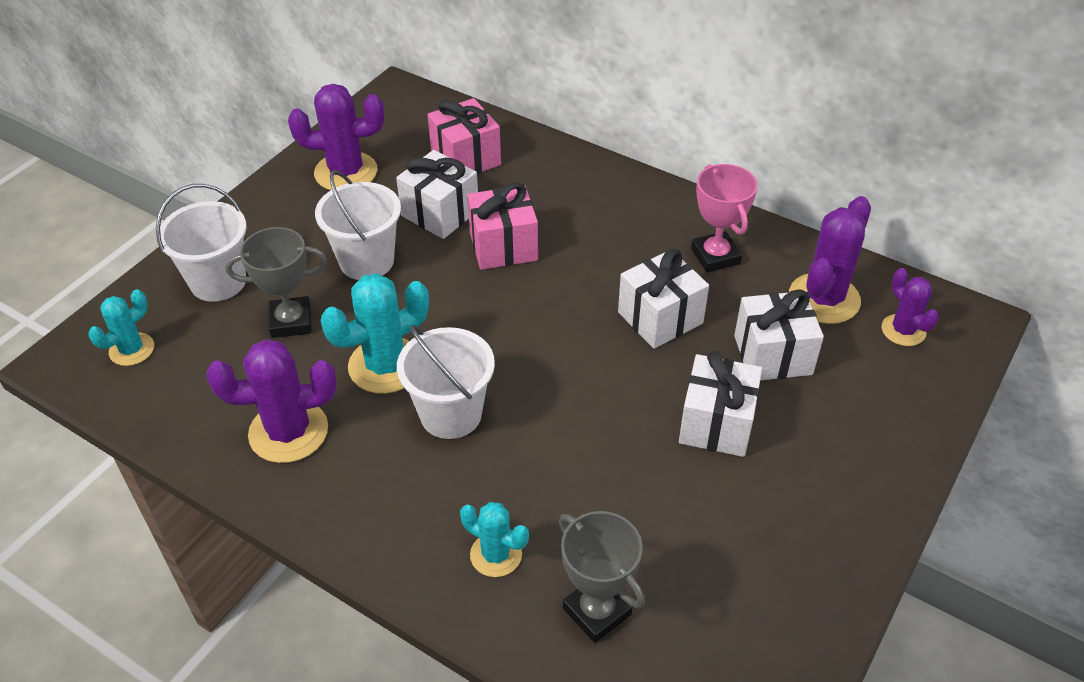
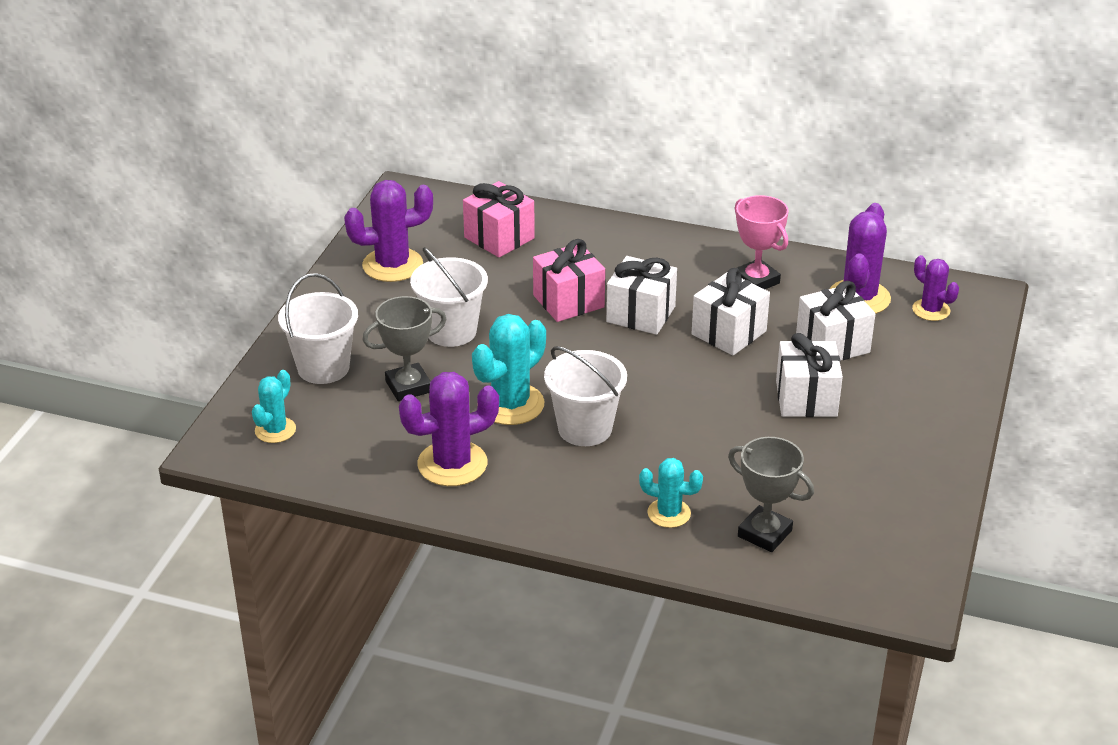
camera: 15 degrees left, 10 degrees down
(440, 213) = (498, 284): white gift -> white gift (640, 314)

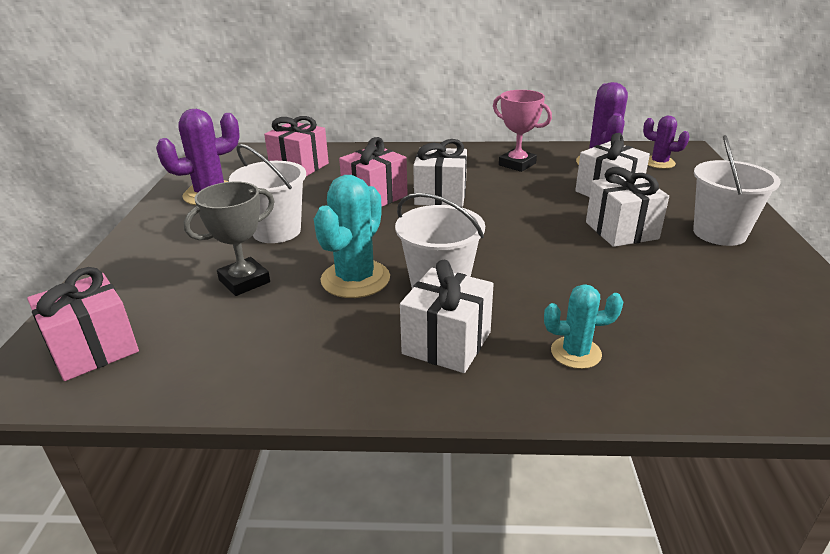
camera: 15 degrees left, 5 degrees down
(275, 430) = (93, 349): turquoise cactus -> pink gift
(323, 368) = (150, 279): white bucket -> white bucket (719, 233)
(452, 464) = (312, 347): purple cactus -> none
(729, 333) = (521, 197): white gift -> white gift (447, 343)
(764, 533) = (689, 353): grey trophy -> none

